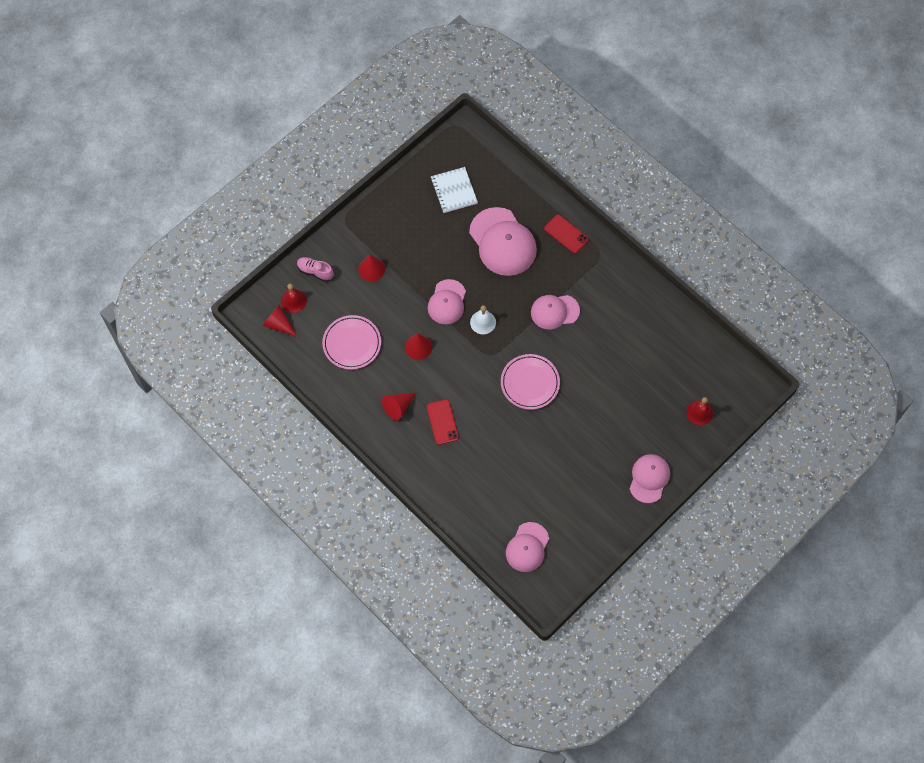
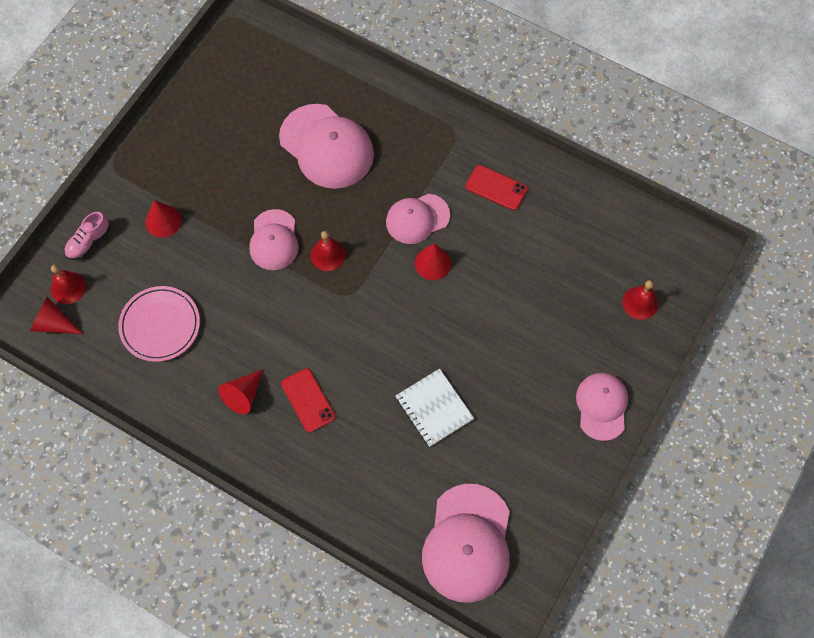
camera: 15 degrees left, 0 degrees up
(315, 271) = (89, 242): pink shoe -> pink shoe turned 60 degrees counterclockwise
(418, 347) = (250, 308): red cone -> red cone (433, 263)
(454, 191) = (247, 97): white notebook -> white notebook (434, 408)
(483, 322) = (328, 255): white bell -> red bell
(527, 547) = (467, 543): pink cap -> pink cap, size x1.61
(530, 383) = (410, 319): pink plate -> none
(566, 234) = (405, 118): red phone -> red phone (496, 187)

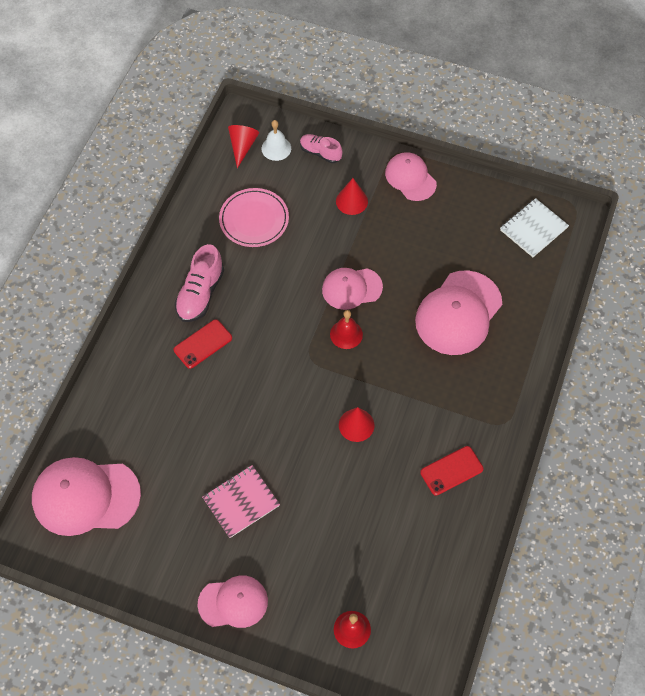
camera: 80 degrees right, 5 degrees down
(68, 287) = (276, 148): red bell -> white bell
(243, 395) = (200, 294): red cone -> pink shoe
(417, 219) = (400, 404): pink cap -> pink cap (410, 178)
(434, 408) = (209, 449): white notebook -> white notebook (533, 229)
(496, 187) = (451, 471): red phone -> red phone turned 45 degrees clockwise
(498, 385) = (241, 502): none -> pink notebook

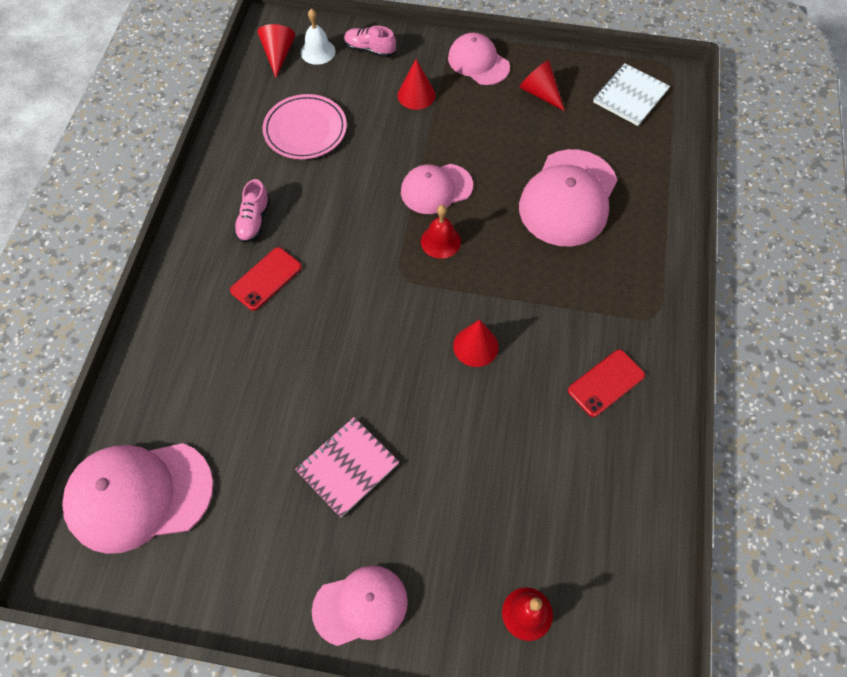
camera: 10 degrees left, 0 degrees up
(200, 294) = (254, 221): pink shoe -> pink shoe, size x0.65
(456, 215) = (540, 93): none -> red cone

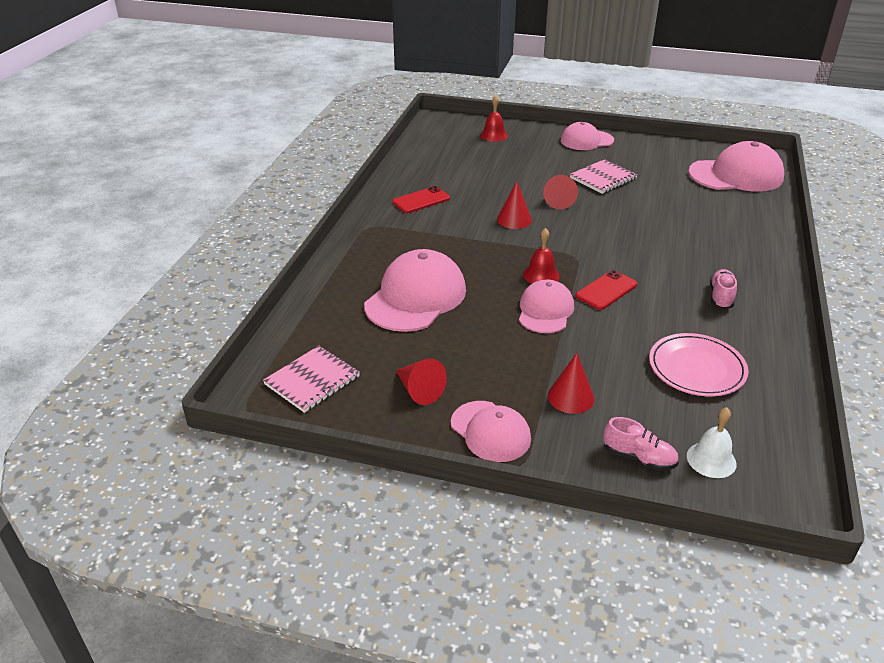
camera: 175 degrees left, 25 degrees down
(266, 279) = (693, 260): red phone -> red phone (606, 290)
(278, 55) = (765, 459): red cone -> red cone (558, 201)
(436, 189) = (545, 310): pink cap -> pink cap turned 60 degrees counterclockwise
(630, 96) = (312, 380): white notebook -> pink notebook

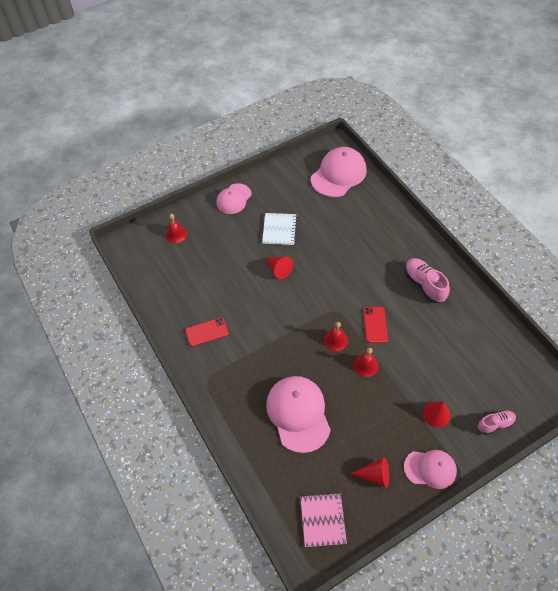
camera: 45 degrees left, 20 degrees up
(421, 200) = (207, 332): red phone -> red phone turned 60 degrees clockwise
(514, 219) = (274, 306): red cone -> none
(545, 310) = (366, 365): pink cap -> red bell
(603, 178) = (279, 230): pink notebook -> white notebook
(696, 368) = (461, 346): pink plate -> none
(711, 459) = (518, 398): white bell -> none
(721, 297) = (424, 285): pink shoe -> pink shoe, size x1.54

